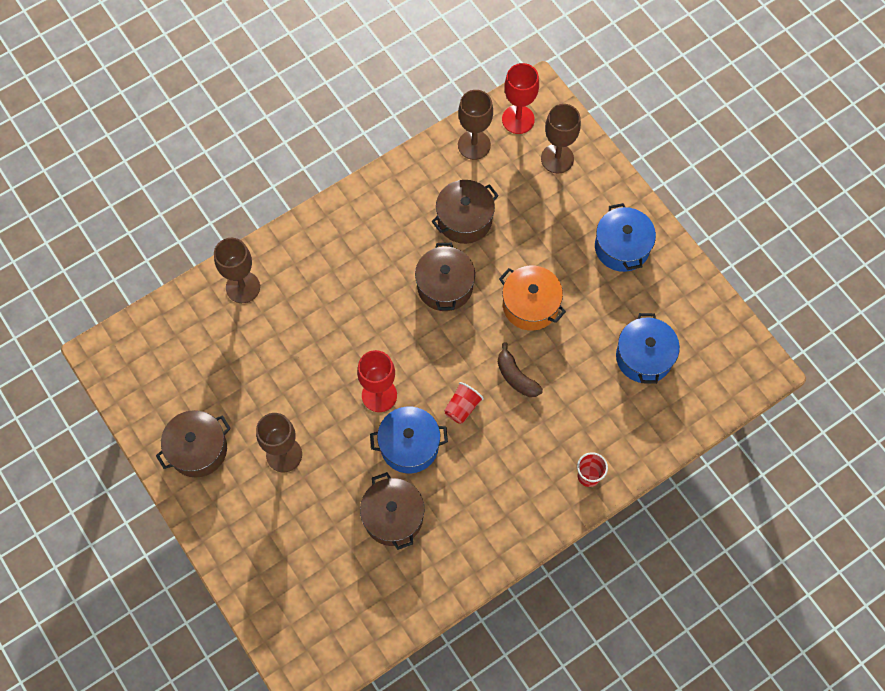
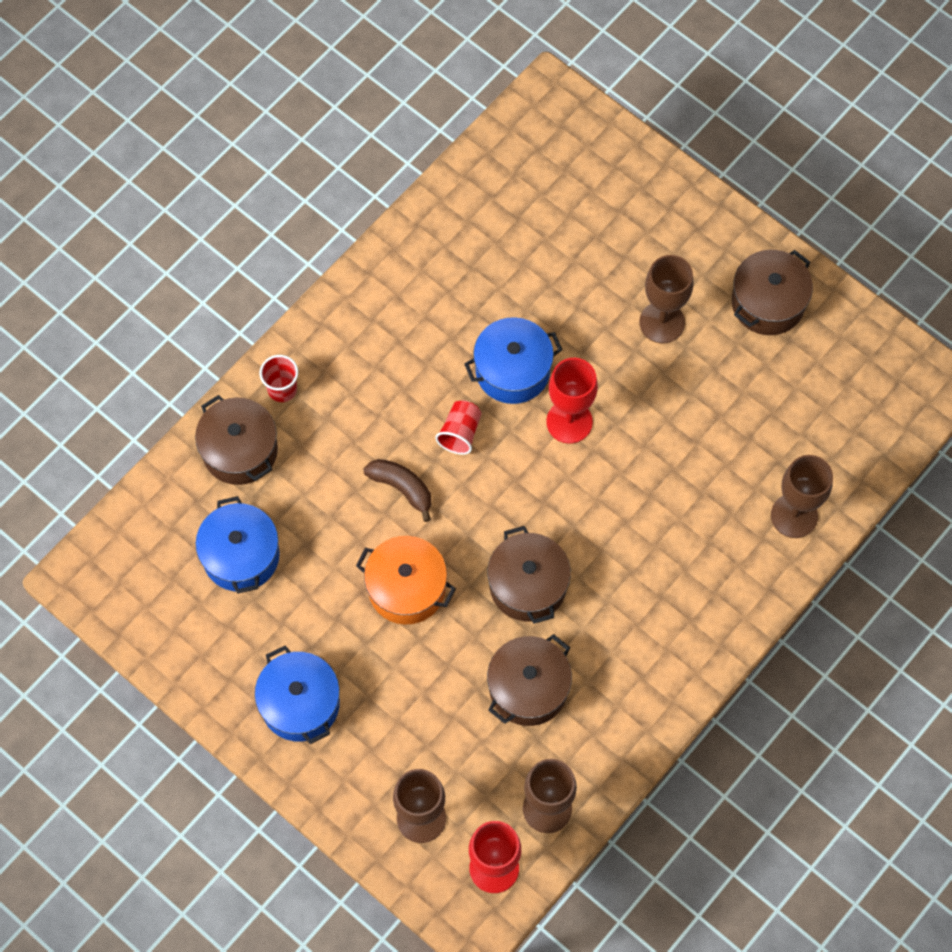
camera: 165 degrees right, 0 degrees up
(393, 517) = (507, 285): brown pot -> brown pot (240, 450)

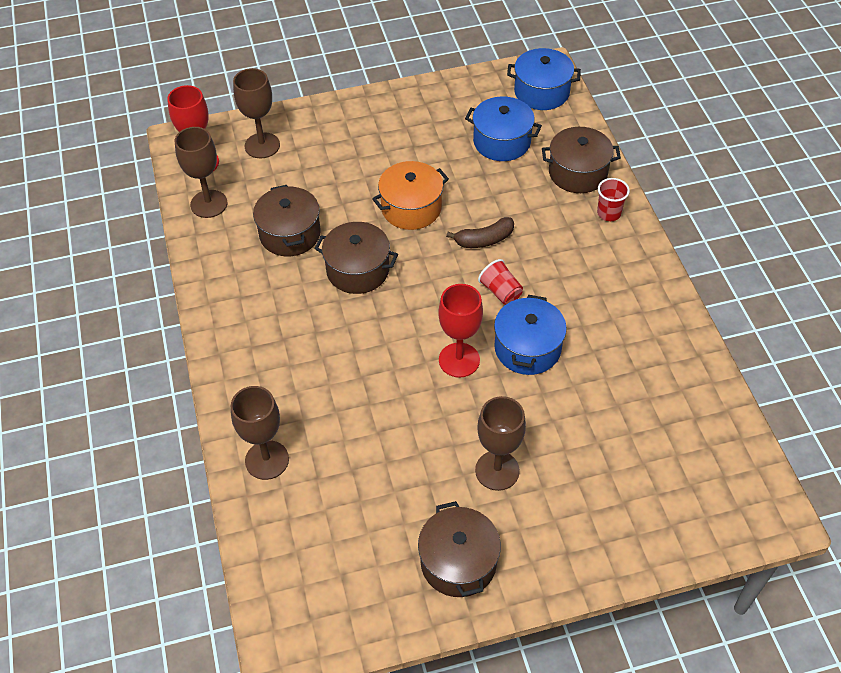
camera: 125 degrees right, 15 degrees down
(300, 703) = (382, 126): blue pot -> blue pot (541, 92)

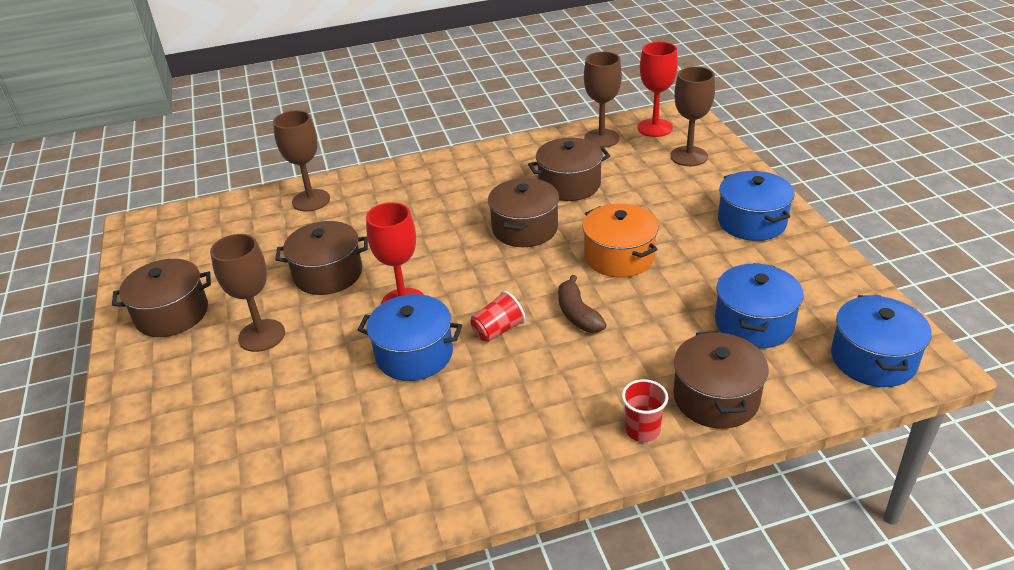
camera: 90 degrees right, 15 degrees down
(375, 122) = (752, 222): none -> blue pot
(407, 426) = (328, 274): none -> brown pot

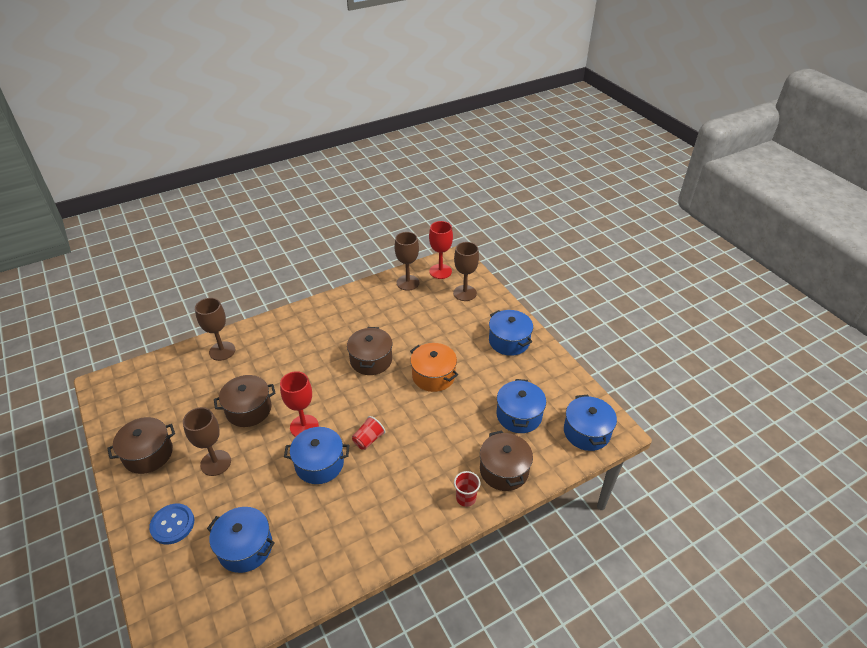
camera: 15 degrees left, 5 degrees up
(176, 407) = (172, 524): none -> blue button
(272, 453) = (245, 547): none -> blue pot
(569, 185) = (393, 322): brown pot -> none
(578, 314) = (415, 422): brown banana -> none

